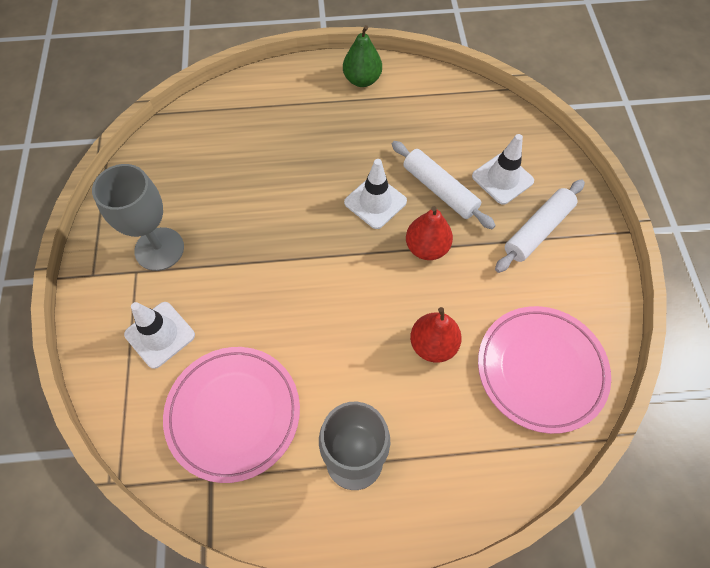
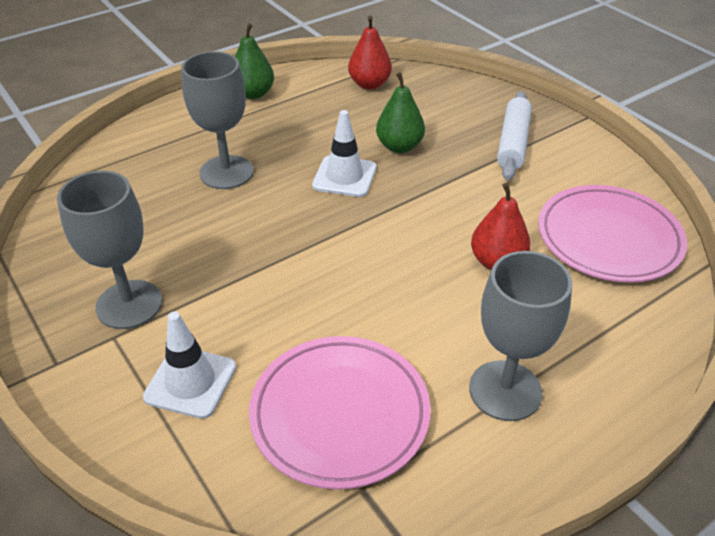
camera: 30 degrees left, 20 degrees down
(292, 156) = (226, 172): none -> grey goblet
(426, 247) = (425, 192): red pear -> red pear (369, 84)
(439, 190) = (399, 146): white rolling pin -> green pear
(502, 179) = (449, 119): white traffic cone -> none

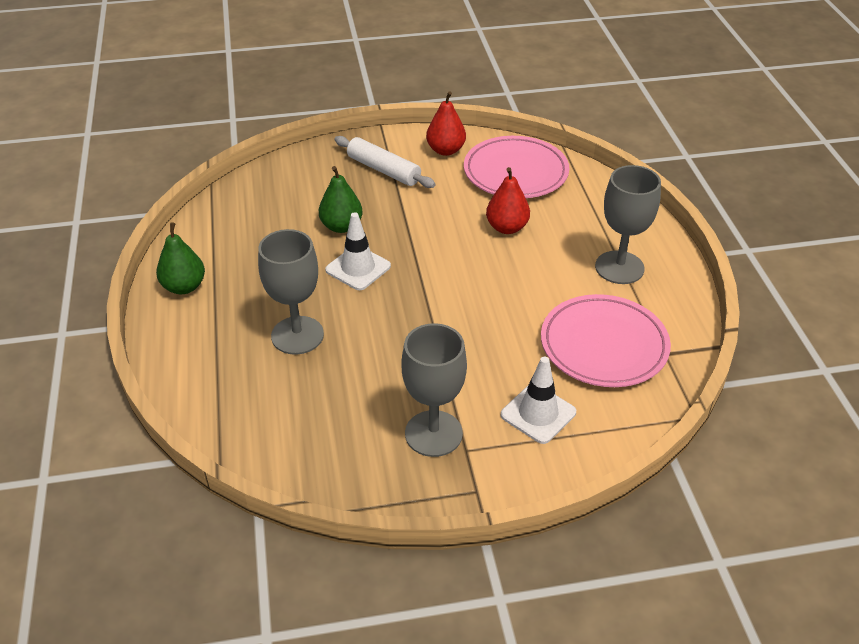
camera: 65 degrees left, 0 degrees up
(369, 84) = (236, 213): red pear -> red pear (445, 150)

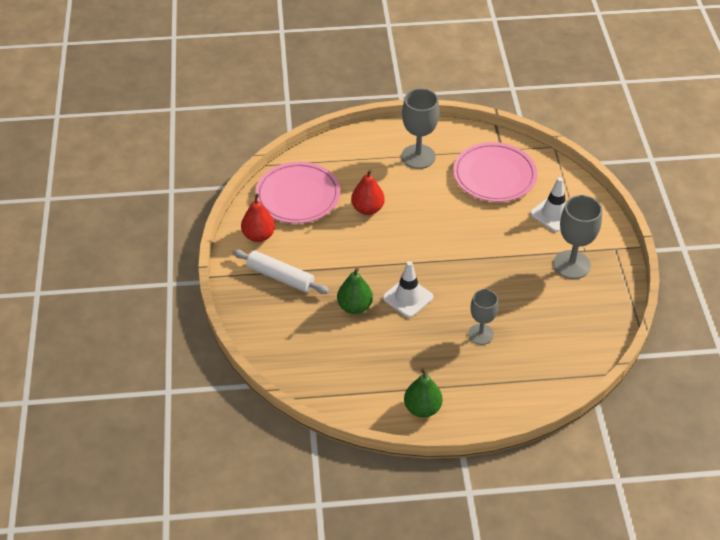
camera: 85 degrees left, 5 degrees up
(297, 335) = (480, 334): grey goblet -> grey goblet, size x0.66
(384, 170) = (280, 277): white rolling pin -> white rolling pin turned 75 degrees clockwise

